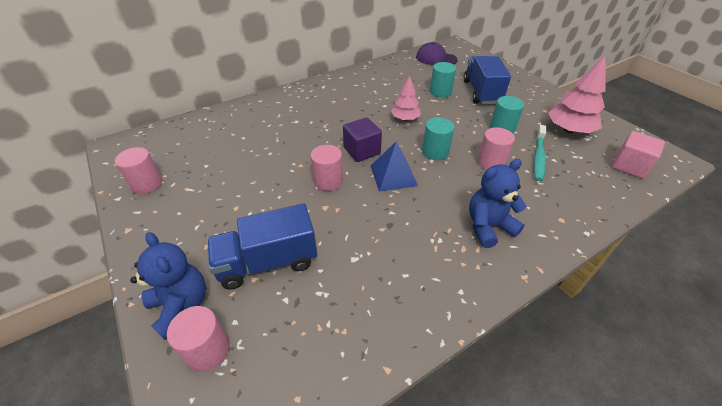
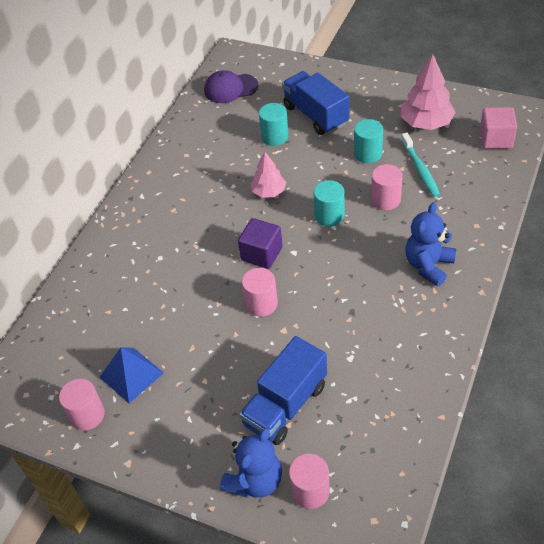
camera: 30 degrees left, 5 degrees up
(181, 306) = (255, 481): blue teddy bear -> blue teddy bear turned 105 degrees clockwise
(393, 175) = (313, 263): blue pyramid -> blue pyramid (131, 375)

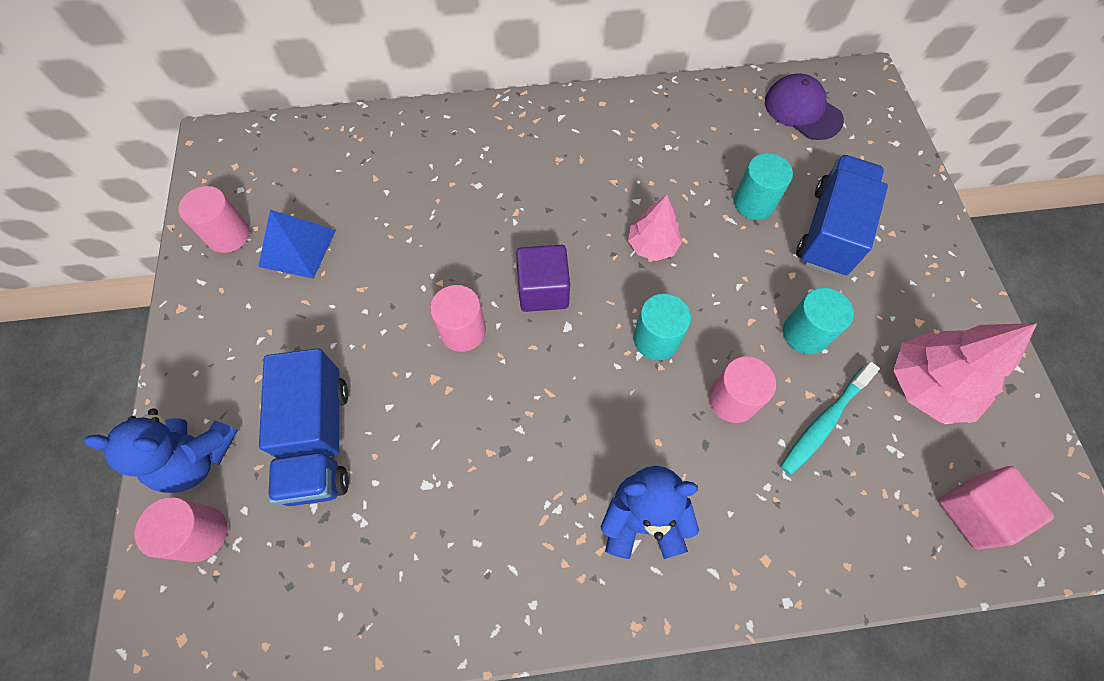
camera: 55 degrees right, 15 degrees up
(285, 405) = (318, 439): blue truck -> blue truck turned 105 degrees counterclockwise

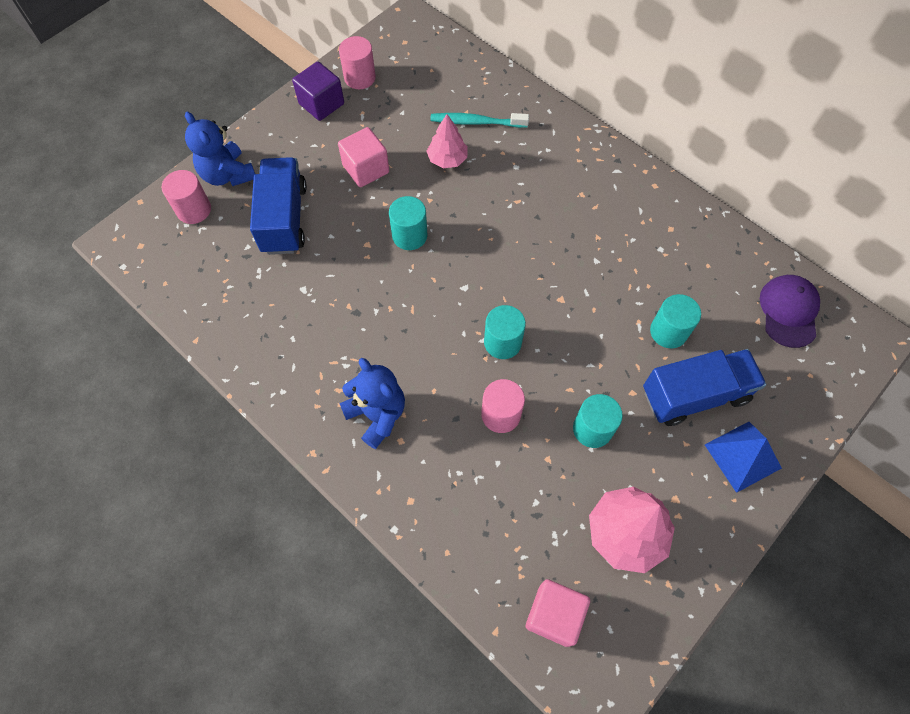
camera: 50 degrees right, 0 degrees up
(297, 248) = (383, 114): blue pyramid -> blue pyramid (742, 456)
(318, 439) = (284, 219): blue truck -> blue truck turned 135 degrees clockwise
(344, 312) = (366, 169): none -> pink cube
(463, 331) = (409, 235): pink cylinder -> turquoise cylinder
(543, 290) = (476, 256): purple cube -> purple cube (321, 104)
(652, 245) = (570, 293): pink tree -> pink tree (447, 159)
(824, 422) = (535, 480): turquoise toothbrush -> turquoise toothbrush (476, 122)

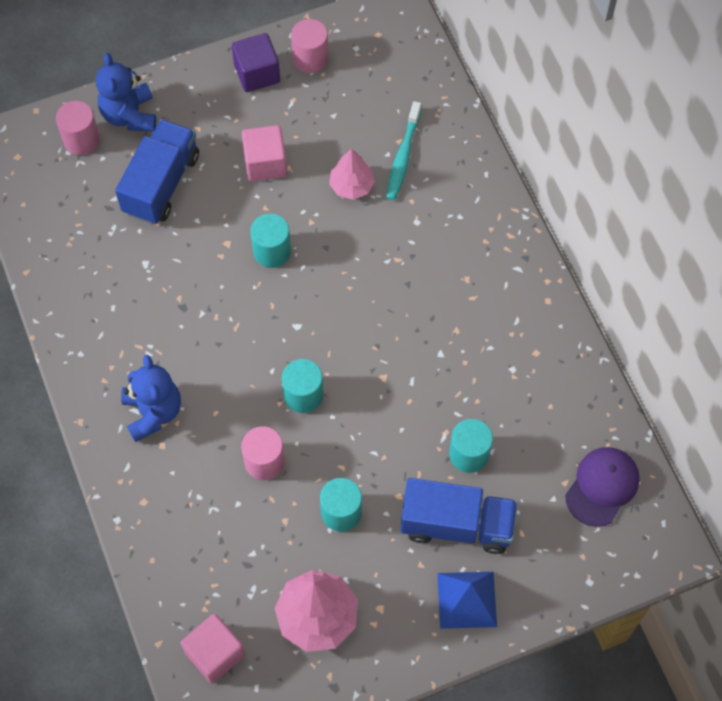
camera: 25 degrees right, 0 degrees up
(476, 122) = (403, 157): turquoise toothbrush -> turquoise toothbrush turned 105 degrees counterclockwise

